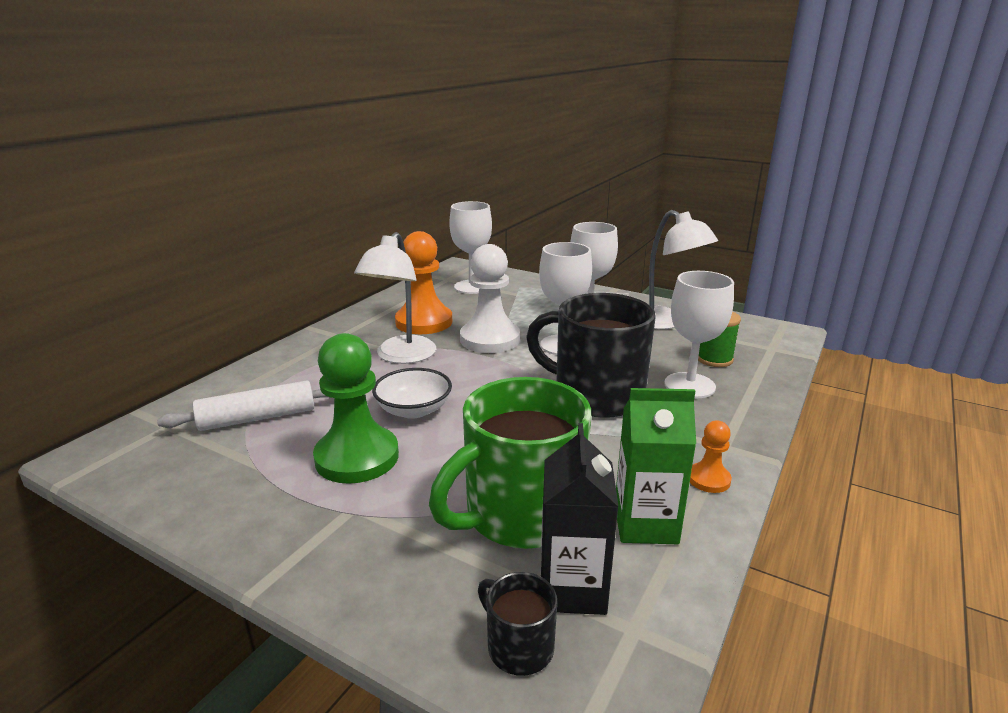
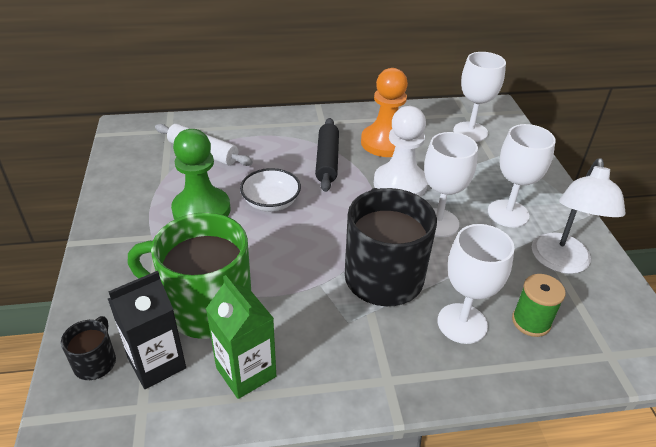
camera: 50 degrees right, 15 degrees up
(401, 356) = (327, 160): white lamp -> black rolling pin
(708, 479) = (330, 387): orange pawn -> none

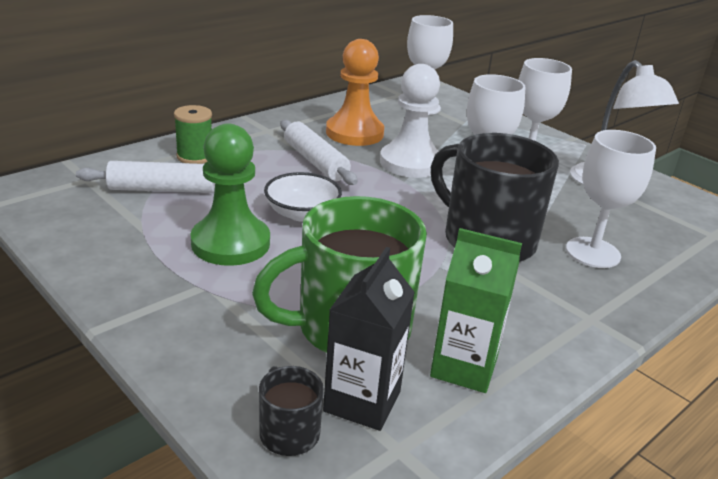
camera: 35 degrees left, 10 degrees down
(327, 160) = (315, 162): black rolling pin -> white rolling pin
(531, 322) = (638, 232): green spool -> green spool (195, 156)

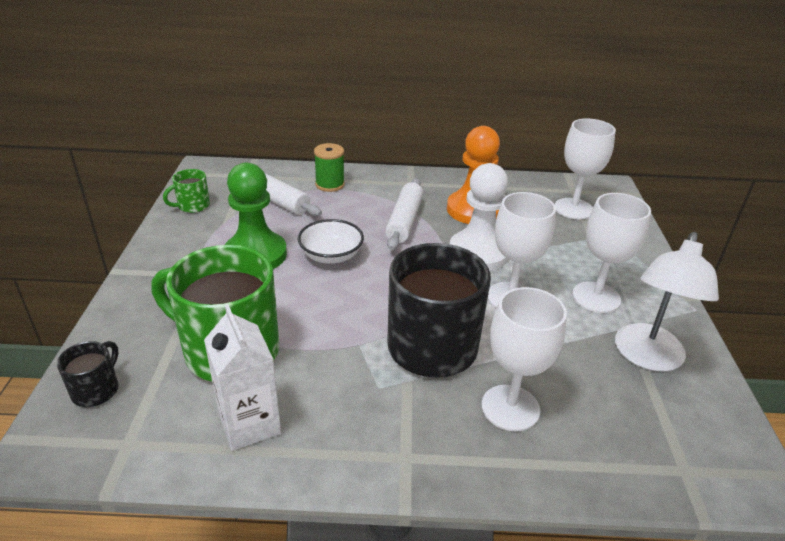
camera: 45 degrees right, 5 degrees up
(74, 230) = (192, 206): none -> green mug
(362, 401) = (158, 400): black carton -> none
(464, 367) = (249, 424): green carton -> white carton

